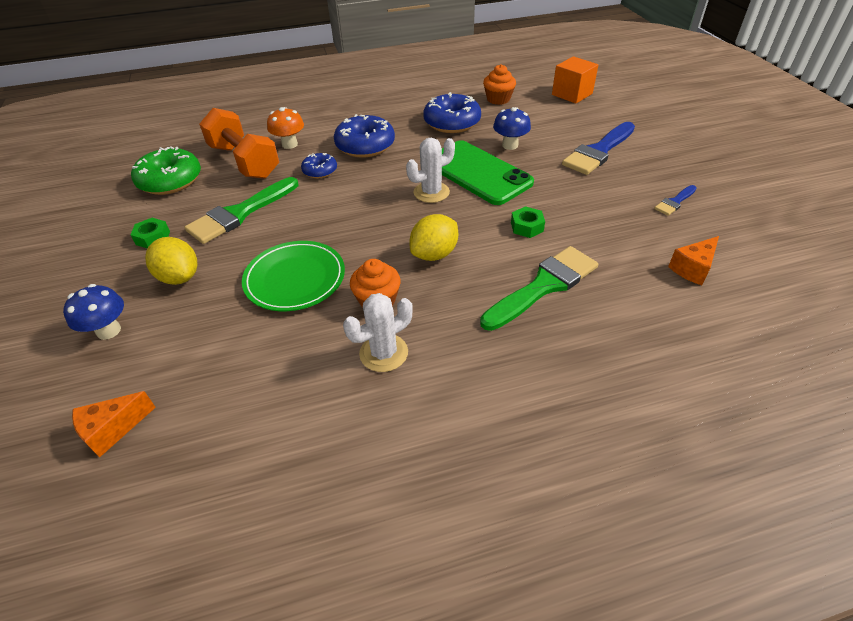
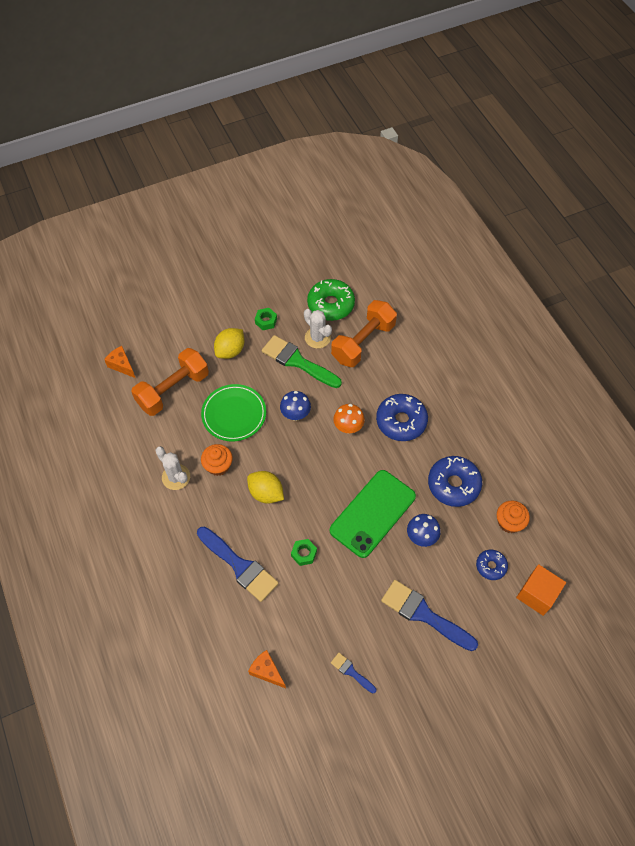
camera: 80 degrees right, 15 degrees up
(109, 331) = (185, 334): blue mushroom -> blue mushroom (295, 414)
(213, 351) = (173, 390): none -> orange dumbbell
(289, 144) = (393, 366): orange mushroom -> orange mushroom (348, 427)
(320, 171) = (358, 397): blue donut -> blue donut (491, 566)
(431, 192) = (339, 481): white cactus -> white cactus (317, 338)
(544, 286) = (239, 566): green brush -> blue brush

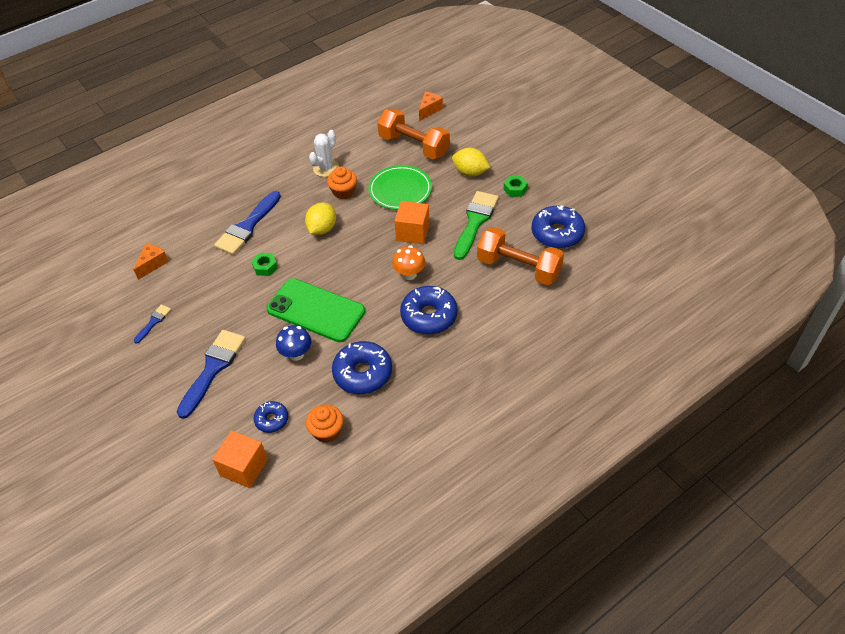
camera: 80 degrees right, 10 degrees down
(295, 414) = (413, 232): blue mushroom -> orange cube
(317, 338) = (510, 231): white cactus -> none
(331, 304) = (557, 233): green donut -> blue donut

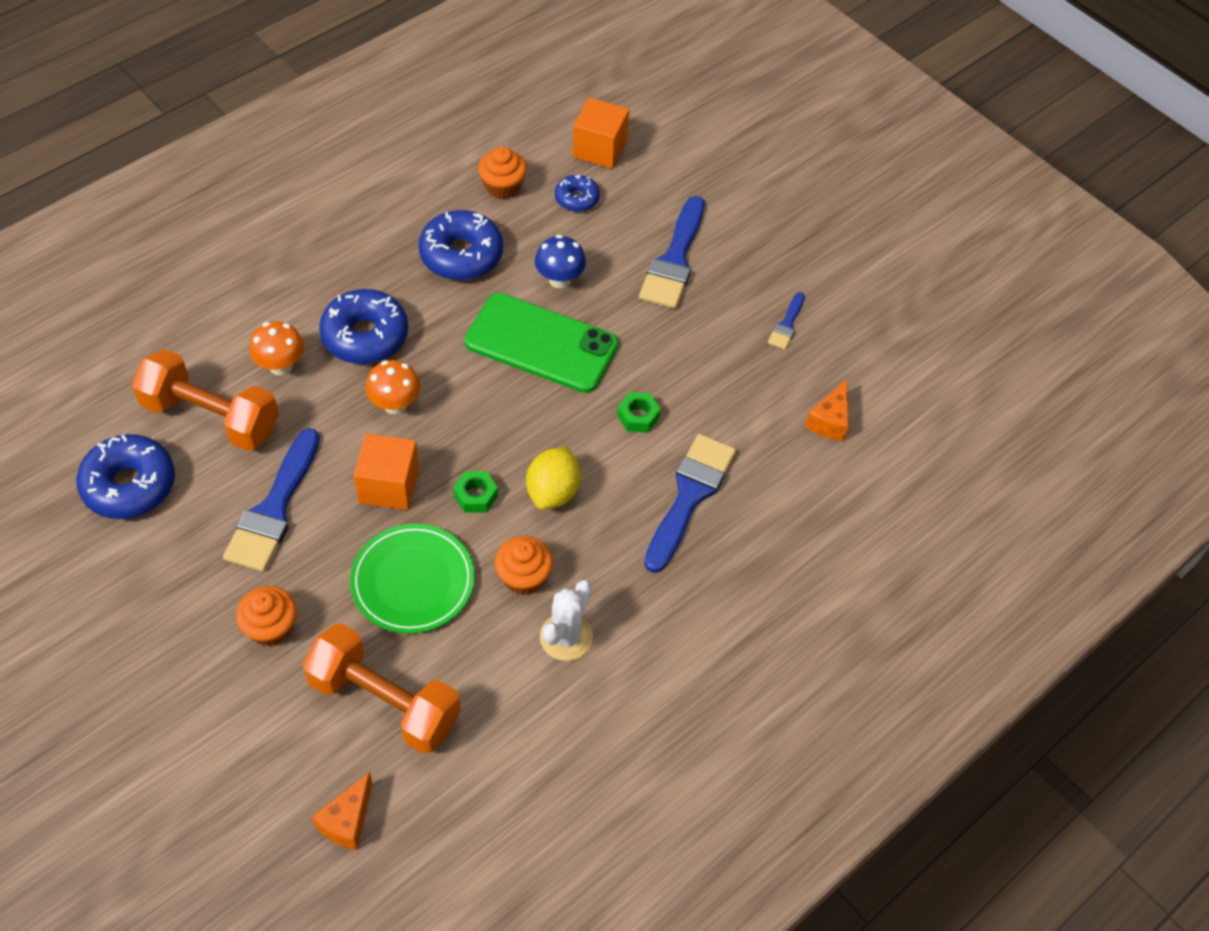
camera: 170 degrees right, 5 degrees up
(470, 172) = (271, 627): yellow lemon -> orange cupcake
(475, 222) = (274, 509): green brush -> blue brush
(481, 297) = (281, 366): none -> orange mushroom
(515, 189) = (187, 585): green nut -> green nut (476, 496)

